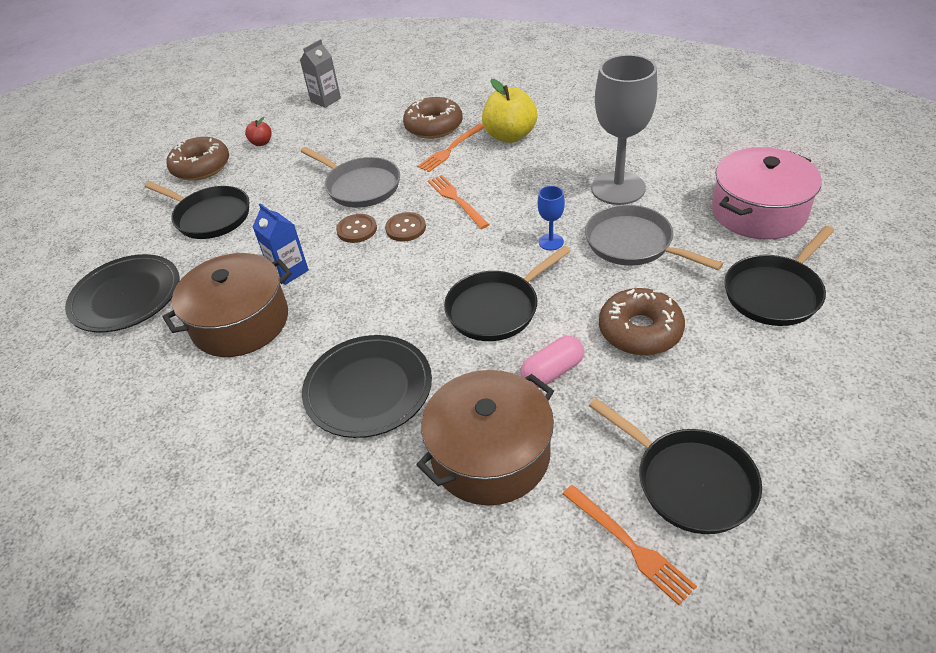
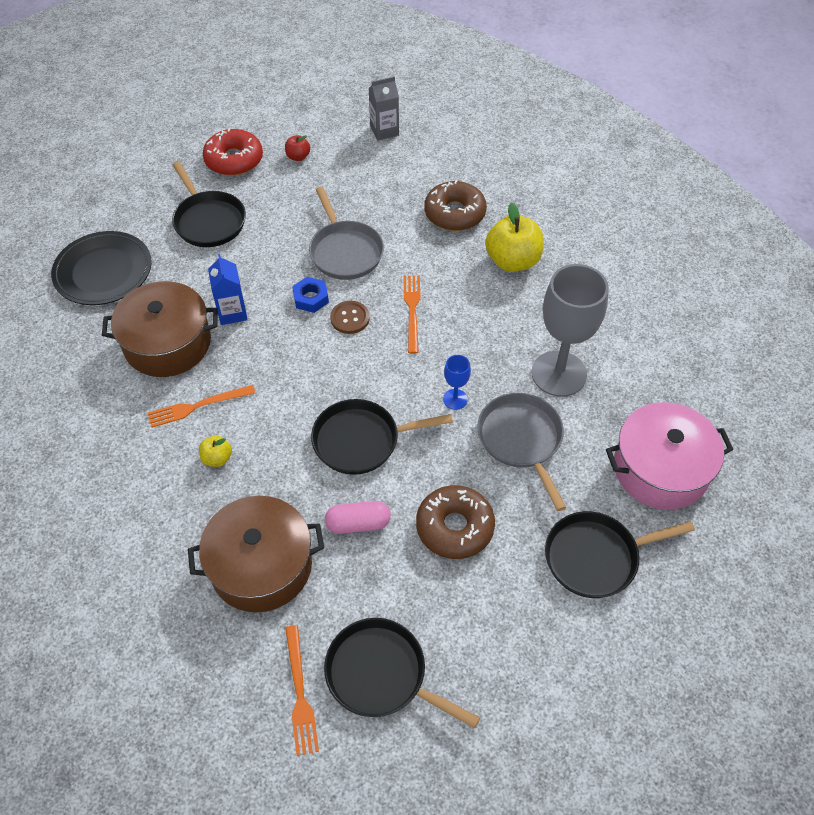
camera: 25 degrees right, 10 degrees up
(201, 167) = (234, 160): brown donut -> red donut
(357, 229) = (311, 298): brown button -> blue nut
(368, 389) = (217, 458): black plate -> yellow apple
(451, 149) = (450, 249): orange fork -> orange fork (197, 406)
(689, 481) = (381, 674): black pan -> black pan turned 135 degrees clockwise

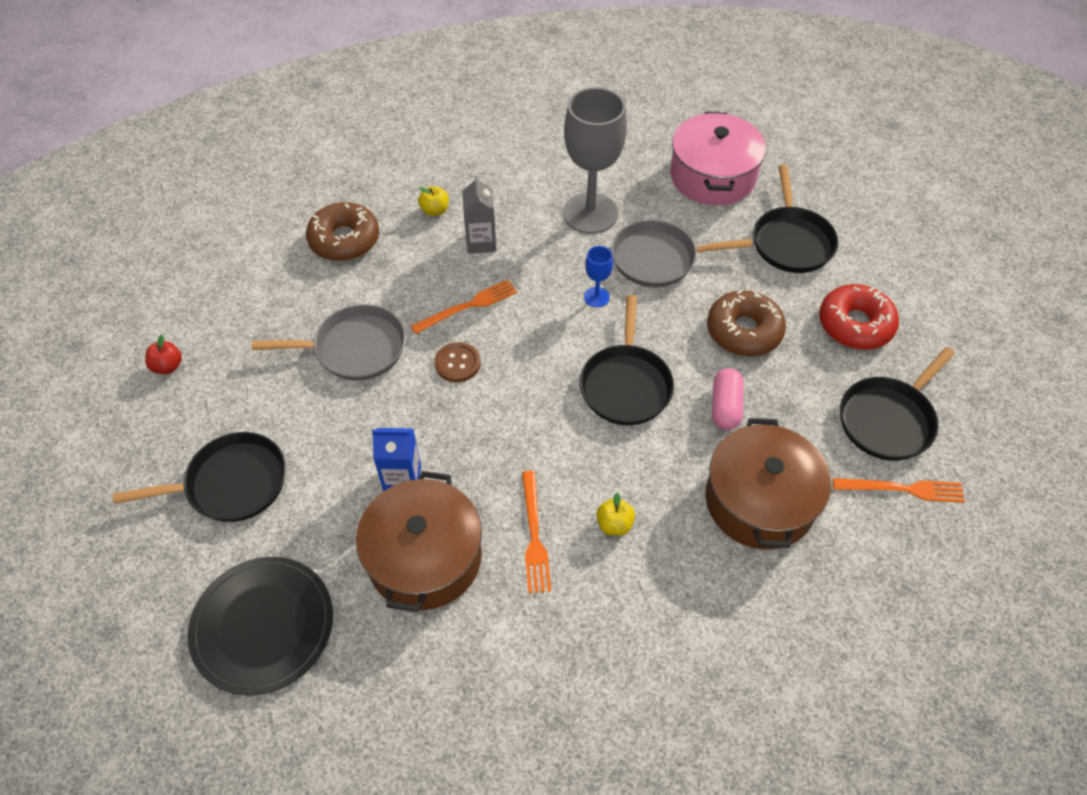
camera: 75 degrees left, 0 degrees up
(234, 160) = (131, 438): red donut -> red donut (855, 325)
(311, 298) = (412, 394): blue nut -> none
(384, 131) = (174, 272): grey carton -> grey carton (481, 242)
(412, 310) = (468, 306): orange fork -> orange fork turned 135 degrees clockwise
(512, 261) = (435, 210): yellow apple -> yellow apple, size x0.49

